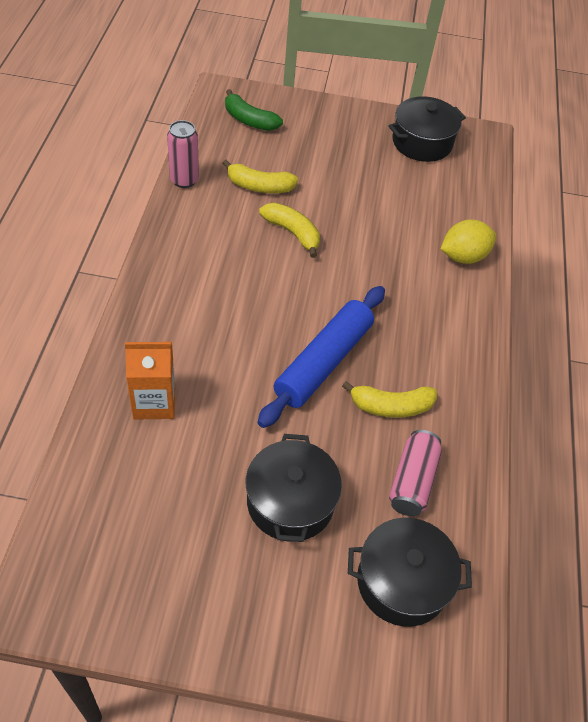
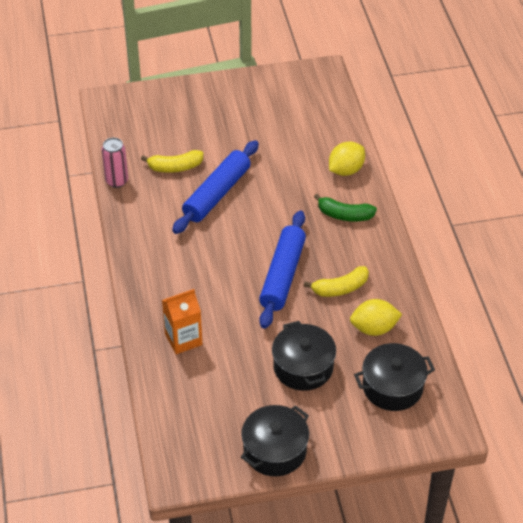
camera: 15 degrees left, 5 degrees down
(249, 120) = (140, 117): green banana -> green banana (344, 215)
(292, 233) = (217, 194): yellow banana -> blue rolling pin
(412, 481) = (374, 328): pink can -> yellow lemon
(422, 142) = (279, 92): black pot -> black pot (275, 450)

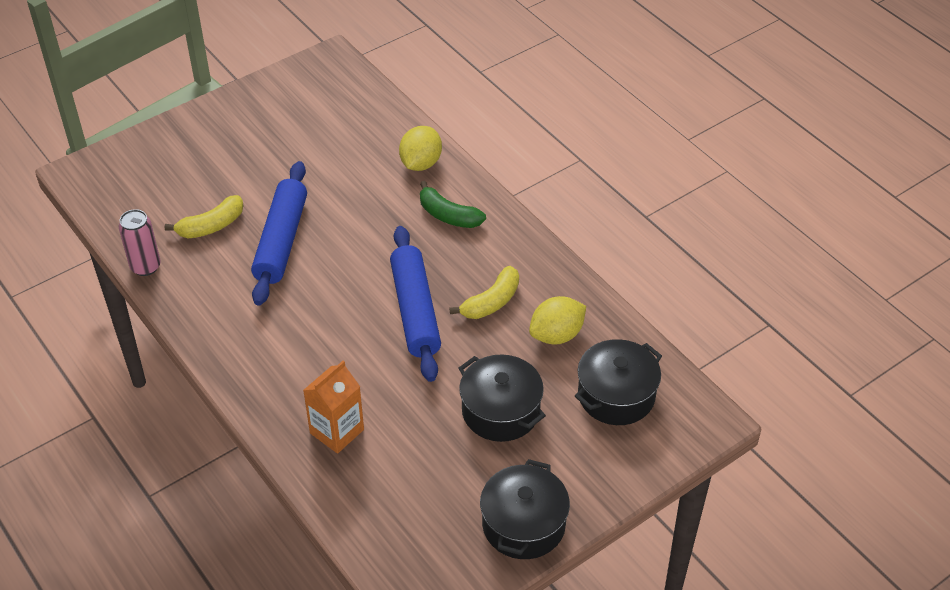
camera: 25 degrees left, 0 degrees up
(344, 215) = (448, 215): green banana -> green banana turned 45 degrees clockwise

